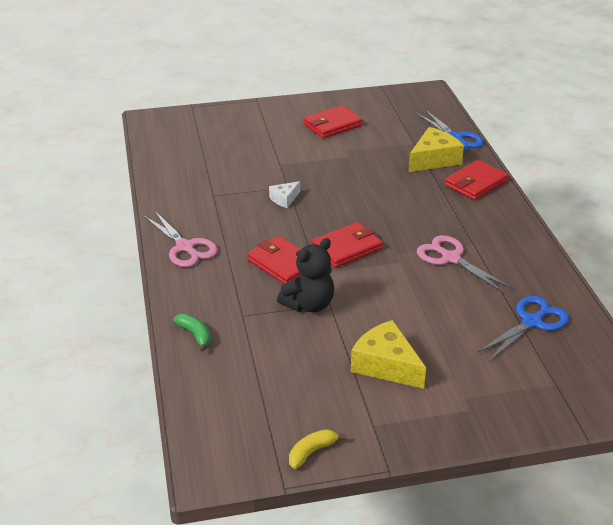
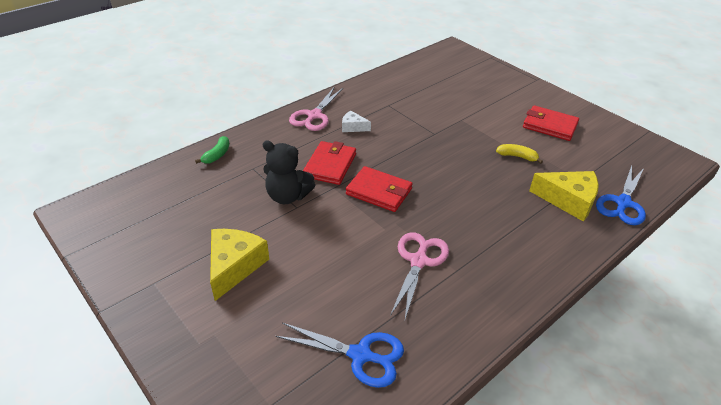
camera: 60 degrees right, 5 degrees up
(284, 199) = (416, 137): white cheese -> white cheese (353, 127)
(311, 452) = (108, 257): yellow banana -> yellow banana (517, 156)
(475, 183) = (561, 241): red wallet -> none

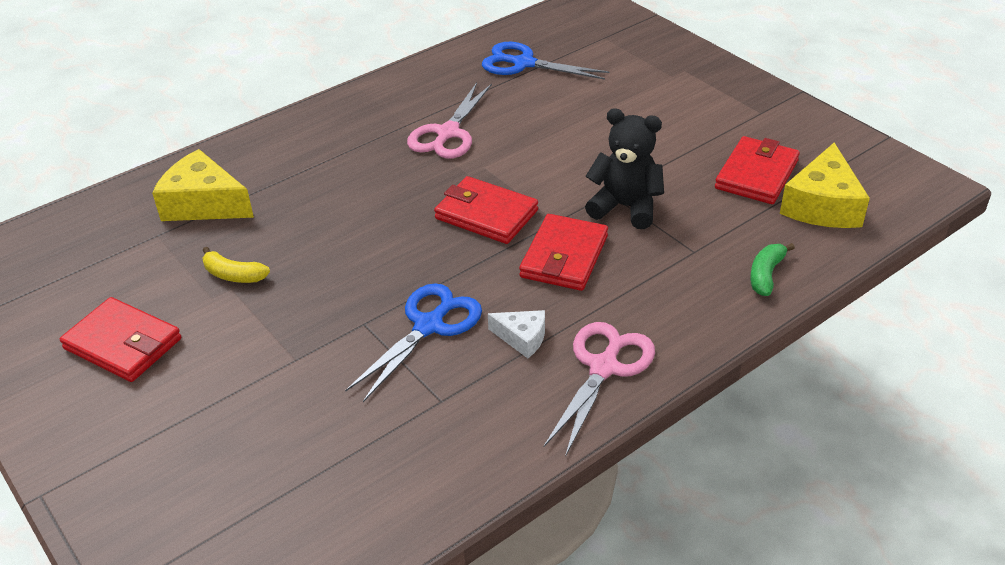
camera: 175 degrees left, 0 degrees up
(189, 220) = (756, 175): none -> red wallet
(234, 266) = (673, 127): yellow cheese -> yellow cheese (822, 205)
(623, 203) = (126, 200): blue scissors -> blue scissors (429, 326)

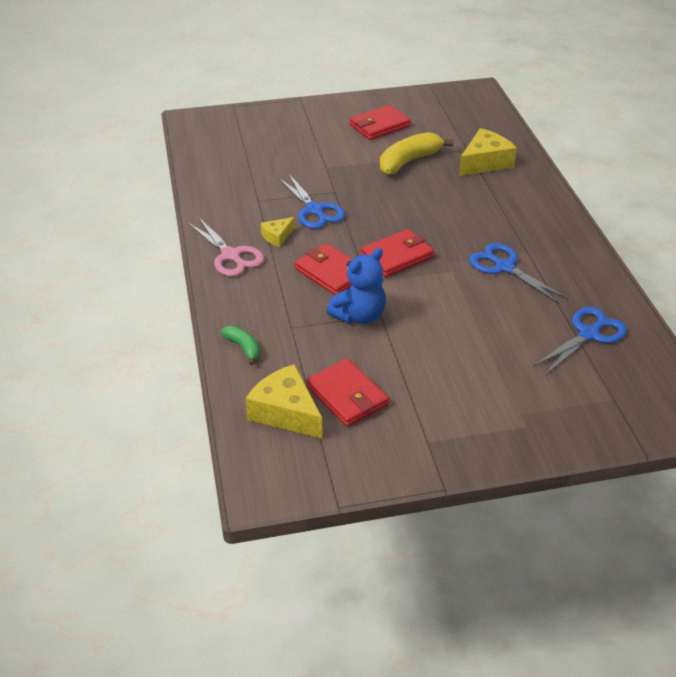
camera: 115 degrees right, 0 degrees up
(234, 275) = (409, 161): yellow banana -> yellow banana, size x1.87
(448, 133) = (504, 267): pink scissors -> blue scissors
(522, 338) = (277, 236): white cheese -> yellow cheese
(625, 207) = (359, 316): black teddy bear -> blue teddy bear

